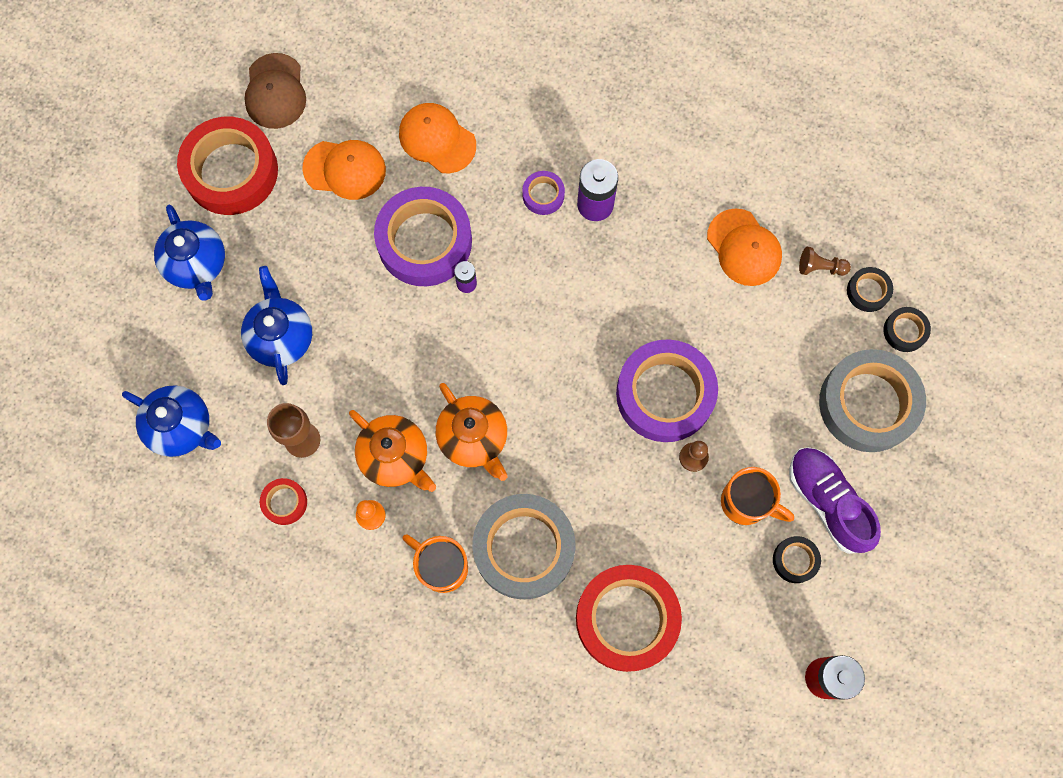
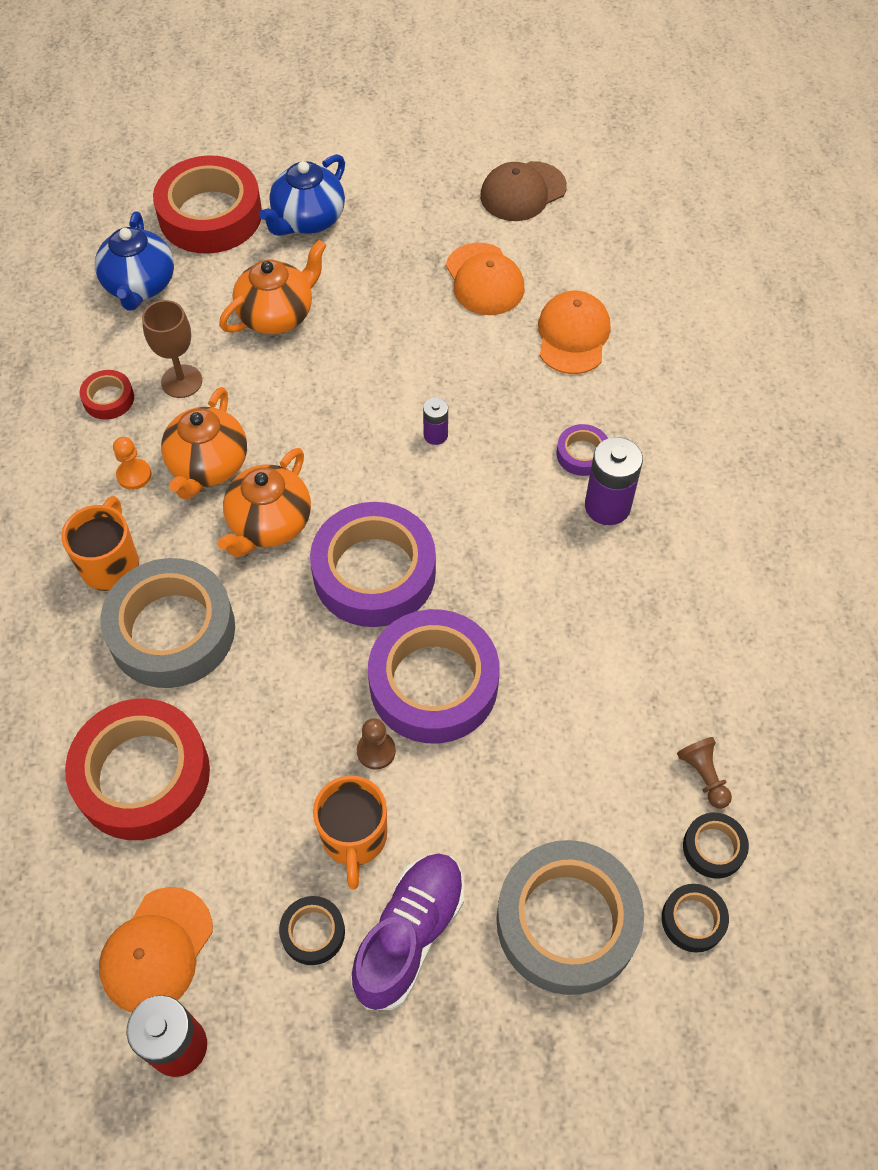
camera: 60 degrees right, 15 degrees down
(231, 171) = (418, 199): red tape -> red tape (210, 215)
(281, 337) = (277, 314): blue teapot -> orange teapot
(424, 241) = (456, 378): purple tape -> purple tape (374, 572)
(744, 248) = (667, 679): orange cap -> orange cap (156, 950)

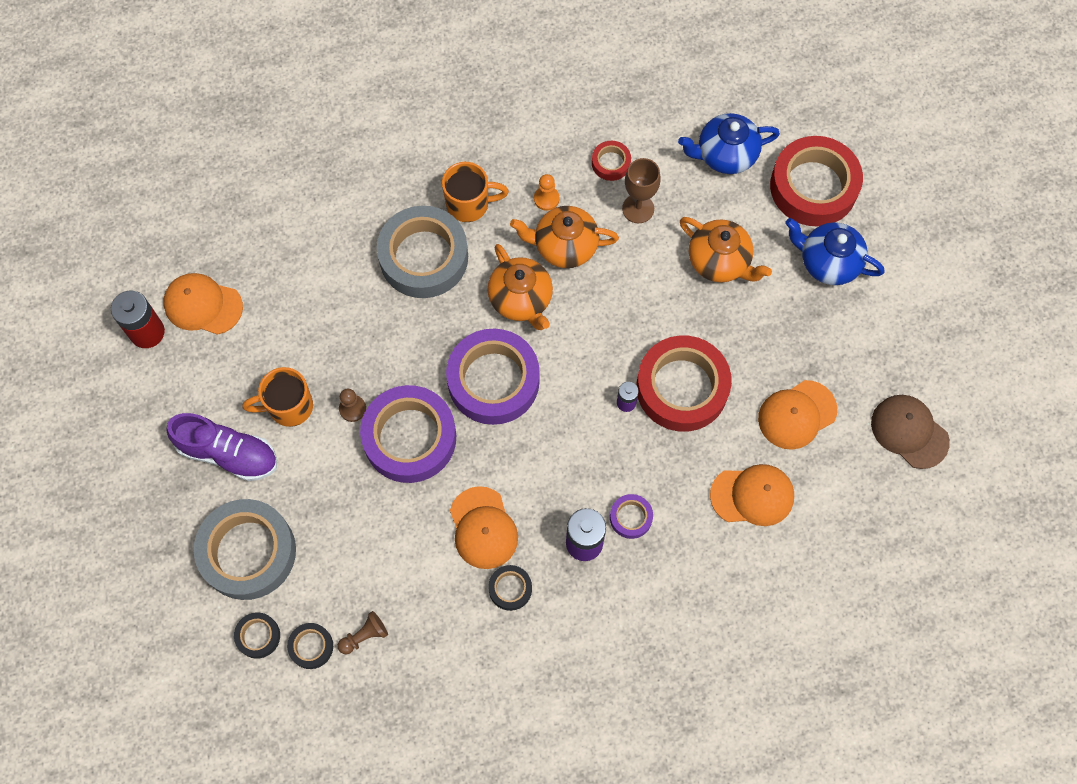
camera: 80 degrees right, 10 degrees up
(142, 775) = (315, 266): red tape -> red tape (682, 387)
(269, 524) = (521, 300): orange teapot -> orange teapot turned 135 degrees counterclockwise
(313, 932) = (223, 394): black tape -> black tape (510, 589)
(573, 613) = (483, 528): none -> orange cap

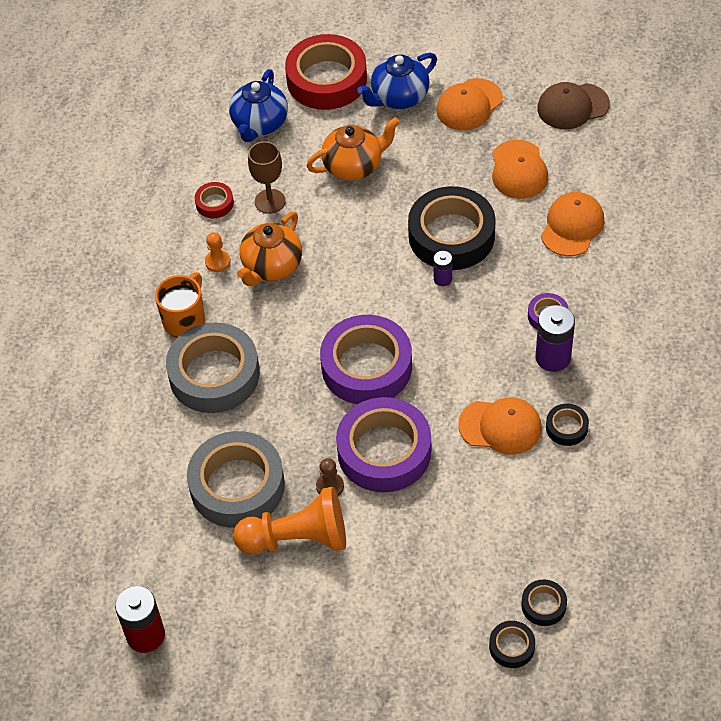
camera: 60 degrees left, 15 degrees down
(203, 305) = (148, 575): orange cap -> orange cap (469, 105)
(228, 453) = (315, 607): purple shoe -> none
(248, 552) = (424, 626): grey tape -> grey tape (237, 485)
(289, 407) = (297, 538): orange mug -> orange pawn
(364, 636) = (554, 557): brown pawn -> none
(521, 300) = (302, 317): orange teapot -> none
(682, 387) = (451, 235): red tape -> black tape

